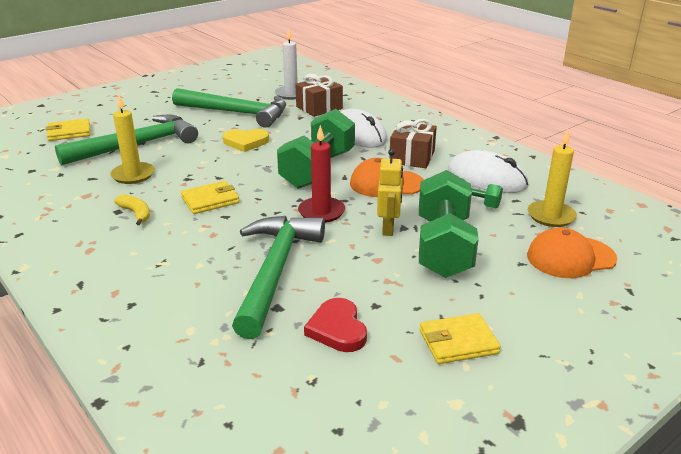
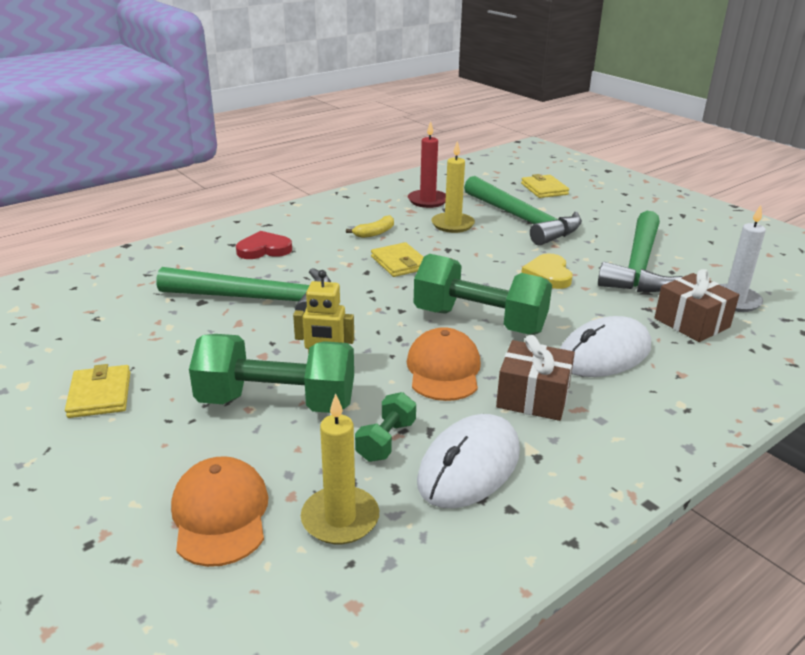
camera: 90 degrees right, 0 degrees up
(321, 212) = (370, 323): red candle -> red candle (427, 201)
(337, 329) = (155, 330): red heart -> red heart (264, 249)

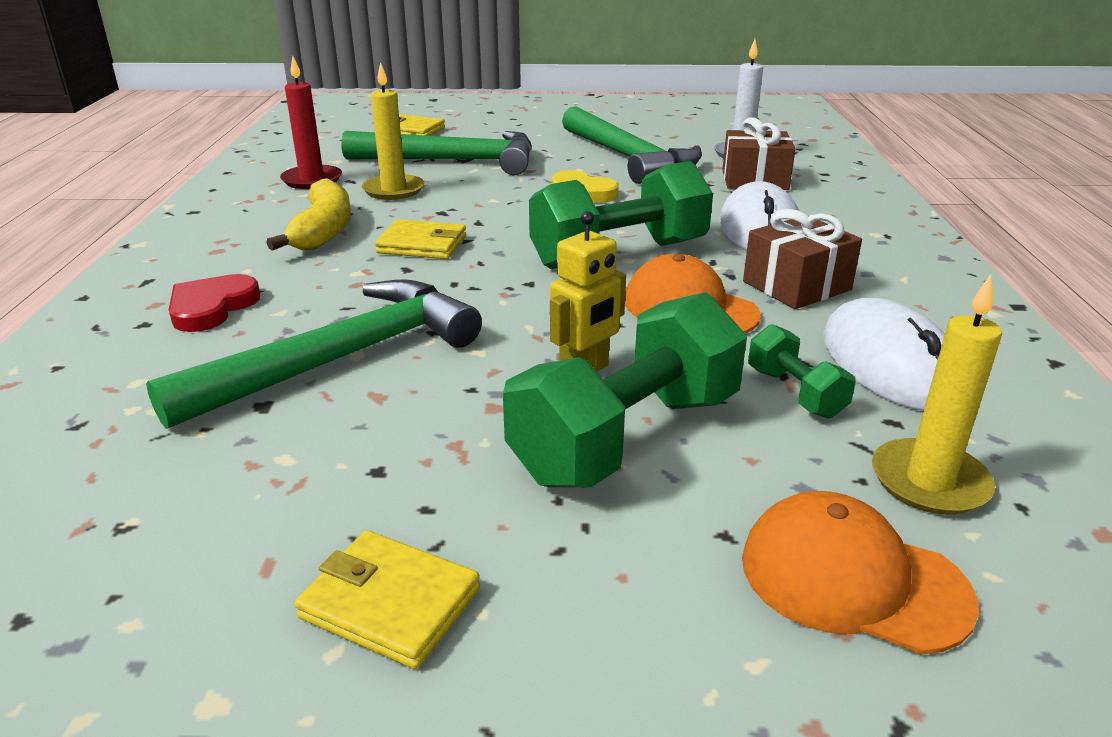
camera: 50 degrees left, 0 degrees up
(375, 233) = (323, 230): yellow banana -> yellow banana, size x1.75

